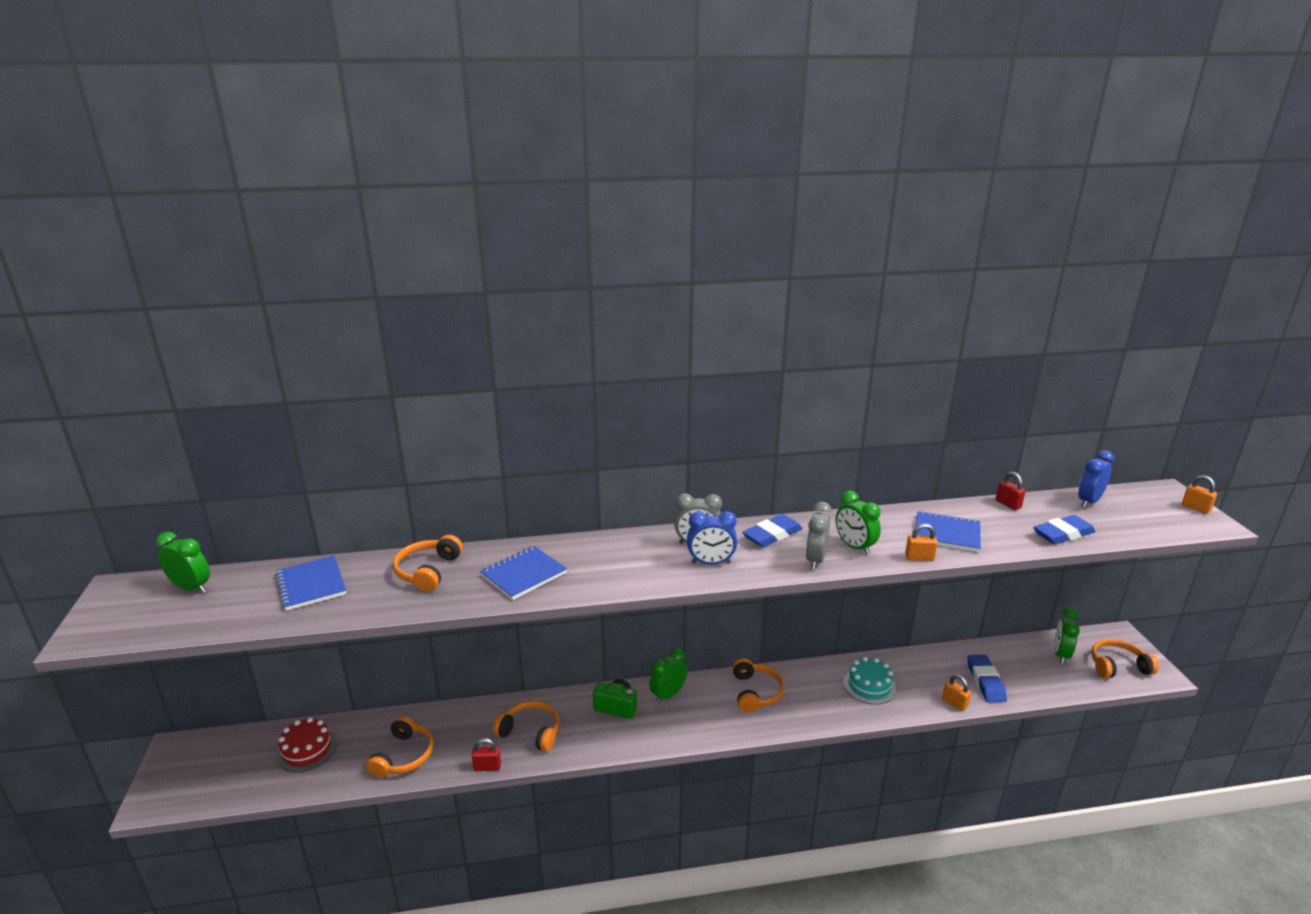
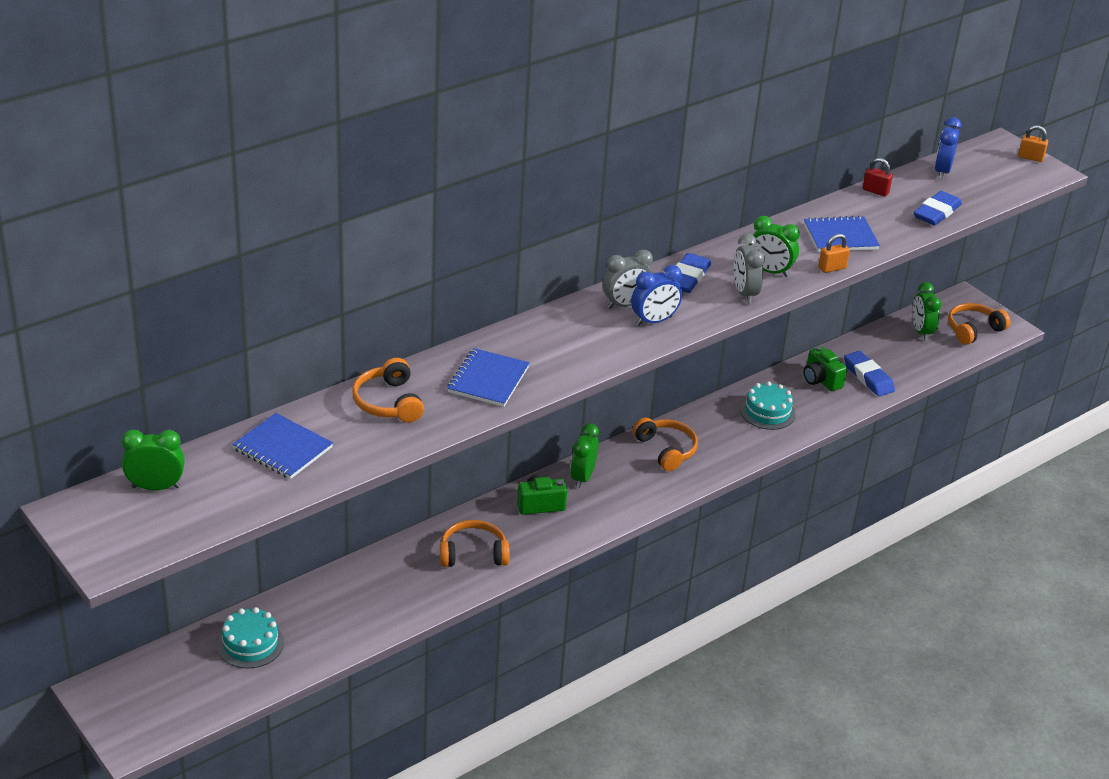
camera: 30 degrees left, 10 degrees up
(307, 750) = (250, 644): red cake -> turquoise cake
(404, 756) = (362, 615): orange headphones -> none
(487, 767) = (458, 597): red padlock -> none
(937, 671) = (821, 380): none -> green camera
(954, 703) = (851, 406): orange padlock -> none

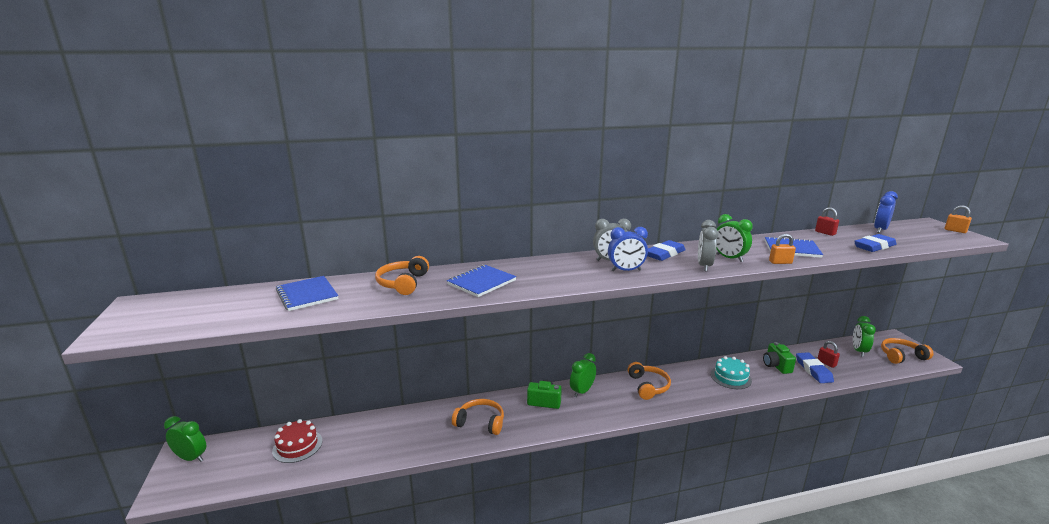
camera: 25 degrees right, 15 degrees down
(156, 487) = (204, 301): green clock -> green clock (191, 458)
(250, 644) = (297, 446): turquoise cake -> red cake
(883, 361) = (826, 363): none -> red padlock

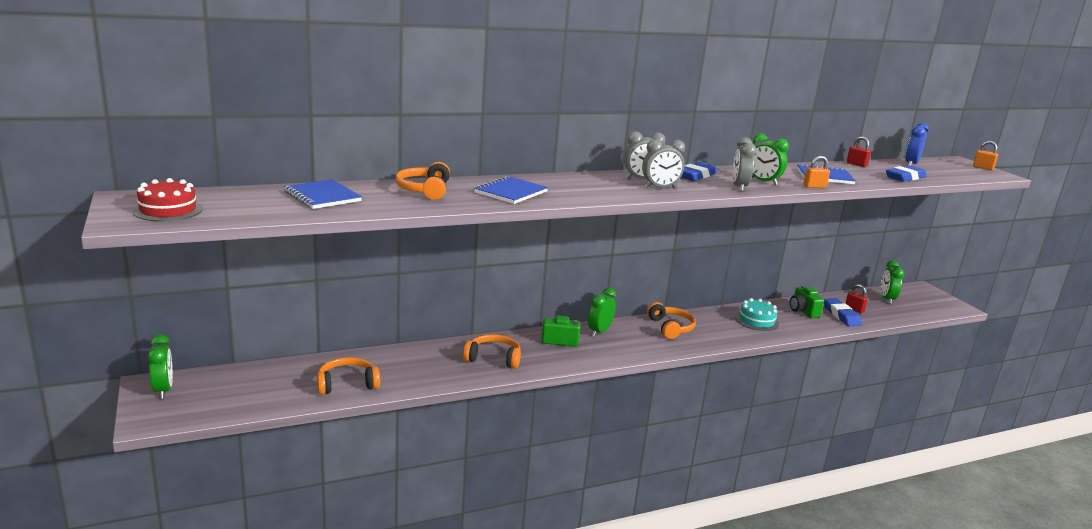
camera: 10 degrees left, 0 degrees up
(191, 458) = (163, 390): green clock -> green clock turned 60 degrees clockwise
(297, 446) = (288, 379): red cake -> red cake (168, 210)
(626, 270) = (660, 188): blue clock -> grey clock
(901, 356) = (929, 304): orange headphones -> orange headphones (347, 384)

